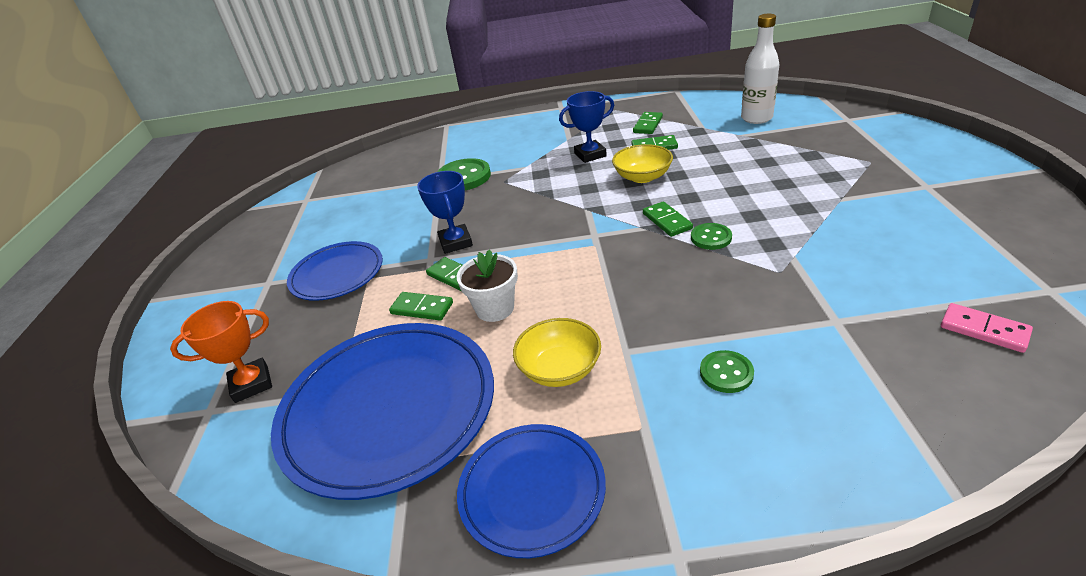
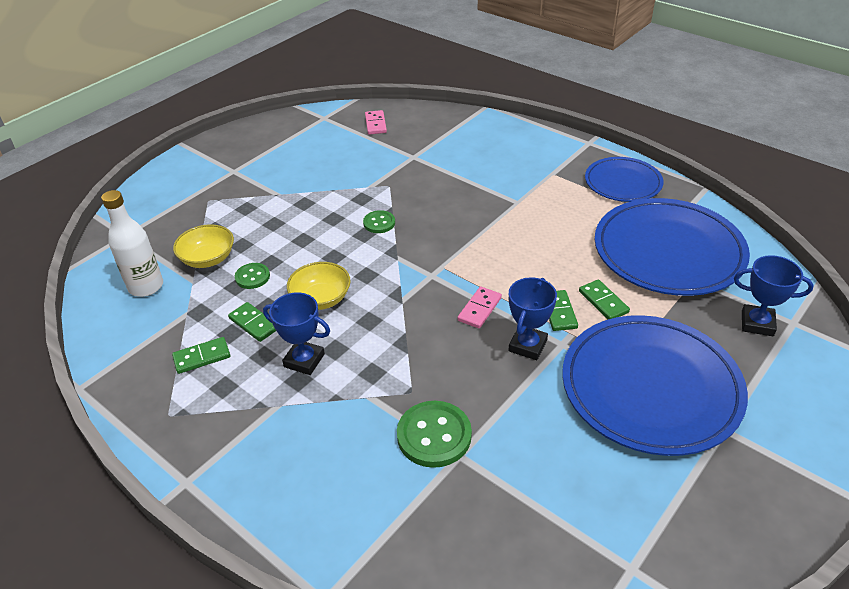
camera: 140 degrees left, 5 degrees up
(251, 384) = (757, 323): orange trophy -> blue trophy
(337, 274) = (650, 387): blue plate -> blue plate, size x1.74
(495, 308) = (556, 268): white flower pot -> none
(521, 239) = (479, 309): none -> pink domino
(560, 369) = (559, 214): yellow bowl -> yellow bowl (208, 259)
(667, 221) = (378, 251): green domino -> none
(726, 373) = (490, 169): green button -> green button (252, 277)

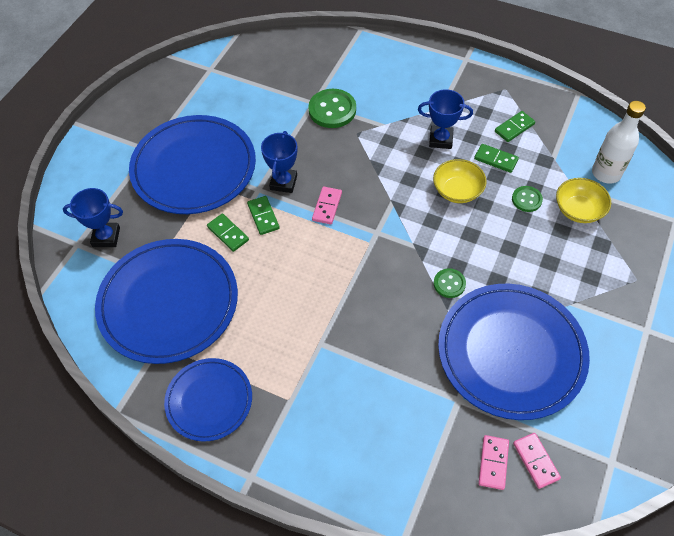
camera: 165 degrees right, 15 degrees up
(354, 174) = (511, 352): none -> blue plate
(406, 127) = (493, 463): none -> pink domino

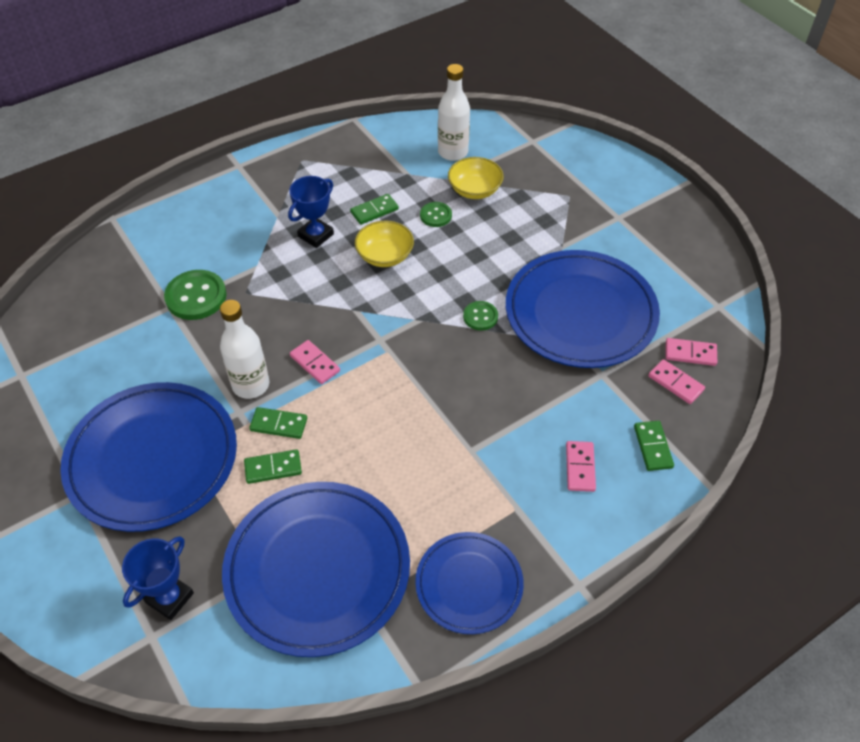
camera: 60 degrees left, 5 degrees down
(283, 182) = (251, 385): blue trophy -> white bottle
(355, 427) = (580, 467): none -> pink domino
(514, 128) = (351, 179): green domino -> green domino (652, 447)

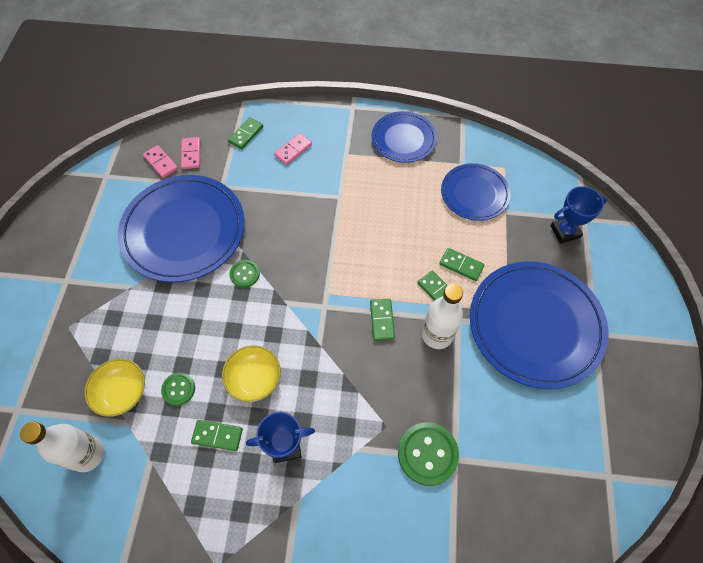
camera: 140 degrees left, 10 degrees up
(315, 363) = (382, 320): pink domino -> green domino
(317, 569) = (474, 194): blue plate -> blue plate, size x0.57

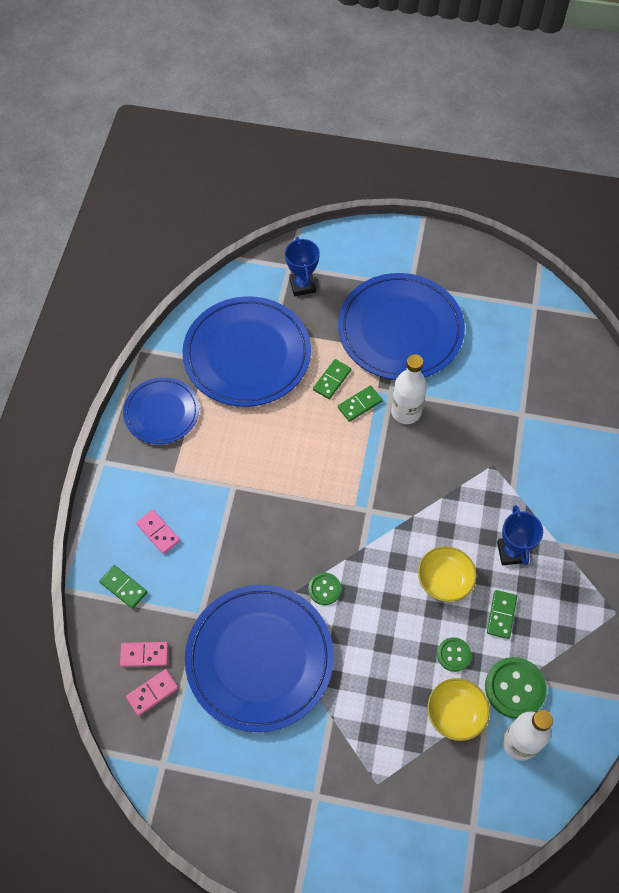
camera: 85 degrees left, 0 degrees up
(382, 320) = (387, 458): green domino -> none
(427, 454) = (517, 434): green button -> green button (515, 688)
(474, 194) = (247, 354): blue plate -> blue plate, size x1.74

